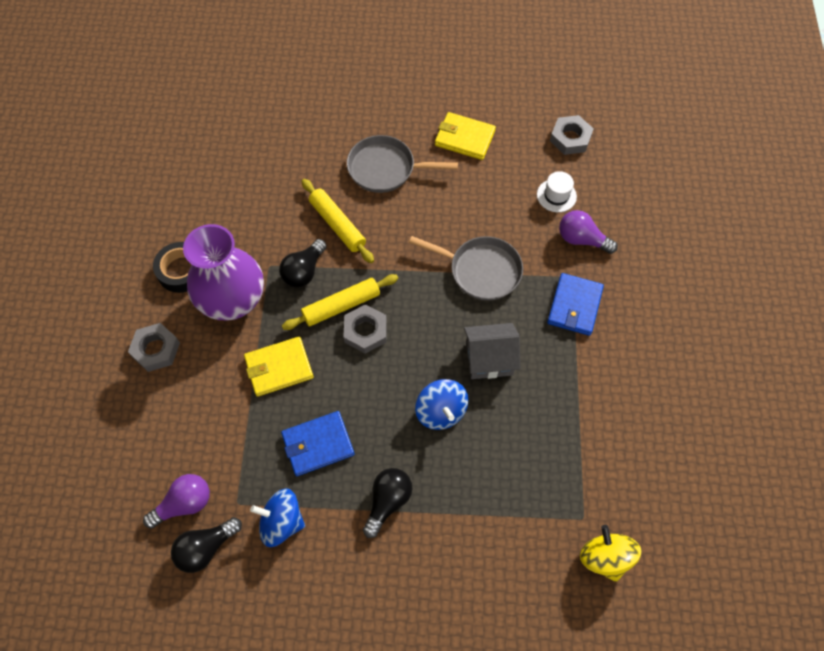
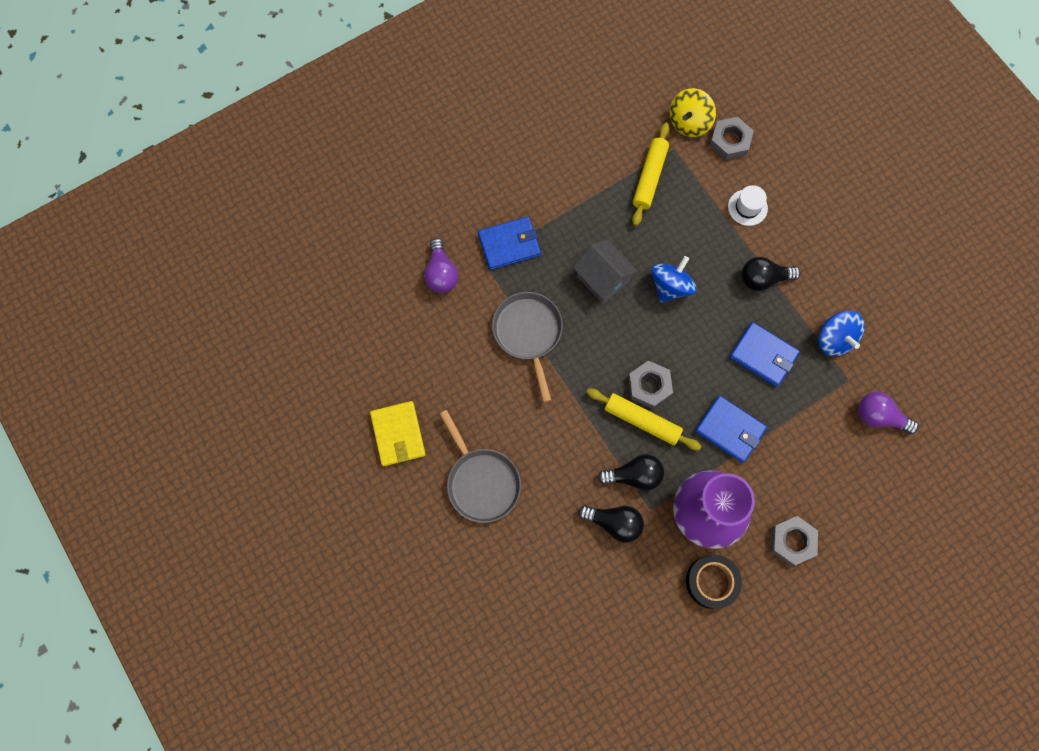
camera: 125 degrees left, 10 degrees up
(206, 548) = (892, 377): black light bulb -> black light bulb (614, 523)
(279, 368) = (730, 430): yellow wallet -> blue wallet
(337, 225) = (569, 481): yellow rolling pin -> yellow rolling pin (649, 177)
(556, 195) = (409, 318): white hat -> white hat (747, 207)
(570, 138) = (336, 342): grey nut -> grey nut (730, 141)

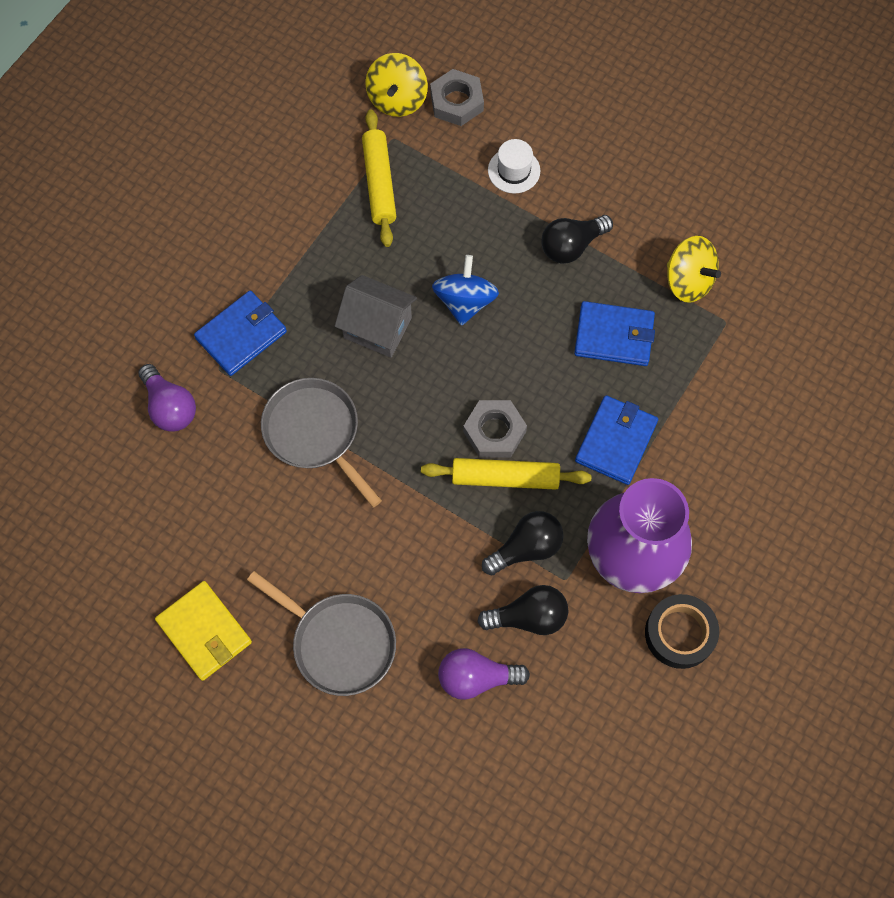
camera: 25 degrees left, 5 degrees down
(730, 430) = (616, 441): blue wallet -> blue wallet turned 75 degrees counterclockwise
(792, 541) = (751, 540): grey nut -> none
(834, 339) = (688, 281): blue spinning top -> yellow spinning top
(879, 416) = (782, 349): purple light bulb -> purple light bulb (476, 678)

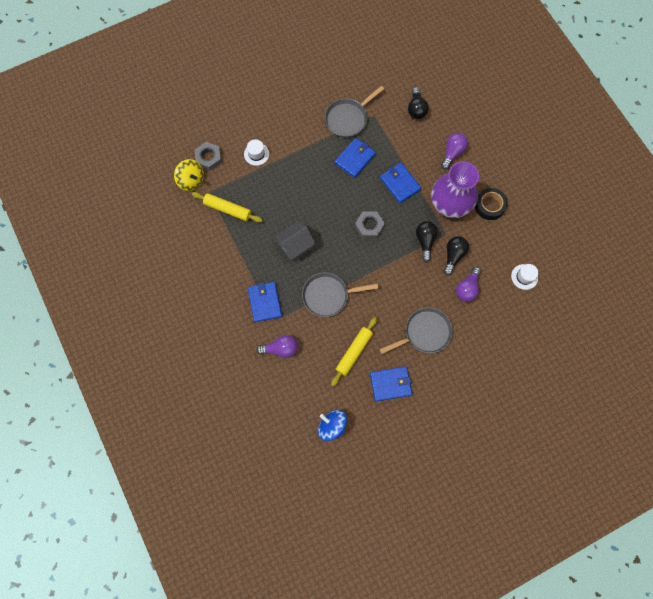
camera: 60 degrees left, 5 degrees up
(204, 632) = (390, 384): yellow wallet -> blue wallet
(465, 301) = (305, 206): blue spinning top -> blue spinning top (332, 426)
(505, 478) = (391, 233): yellow rolling pin -> yellow rolling pin (354, 352)
(569, 780) = (524, 277): none -> white hat
(571, 246) = (305, 152): black light bulb -> black light bulb (416, 109)
(688, 281) = (348, 118): yellow spinning top -> grey pan
(746, 504) = (452, 153): none -> purple light bulb

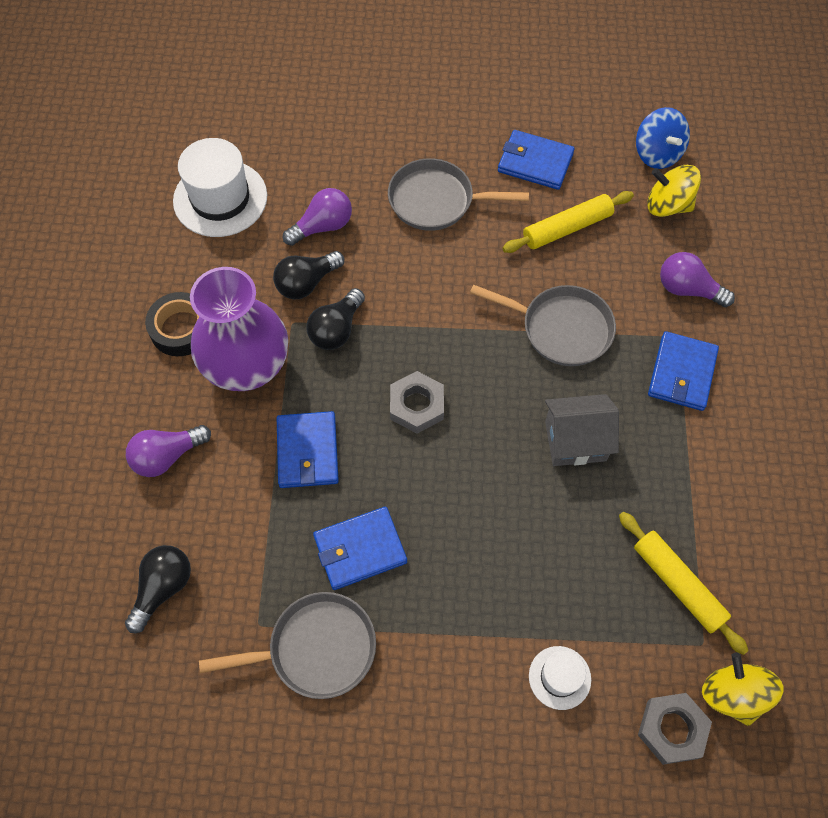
camera: 150 degrees left, 10 degrees down
(312, 394) = (667, 205): none -> yellow spinning top
(524, 277) = (220, 198): white hat -> white hat, size x1.90

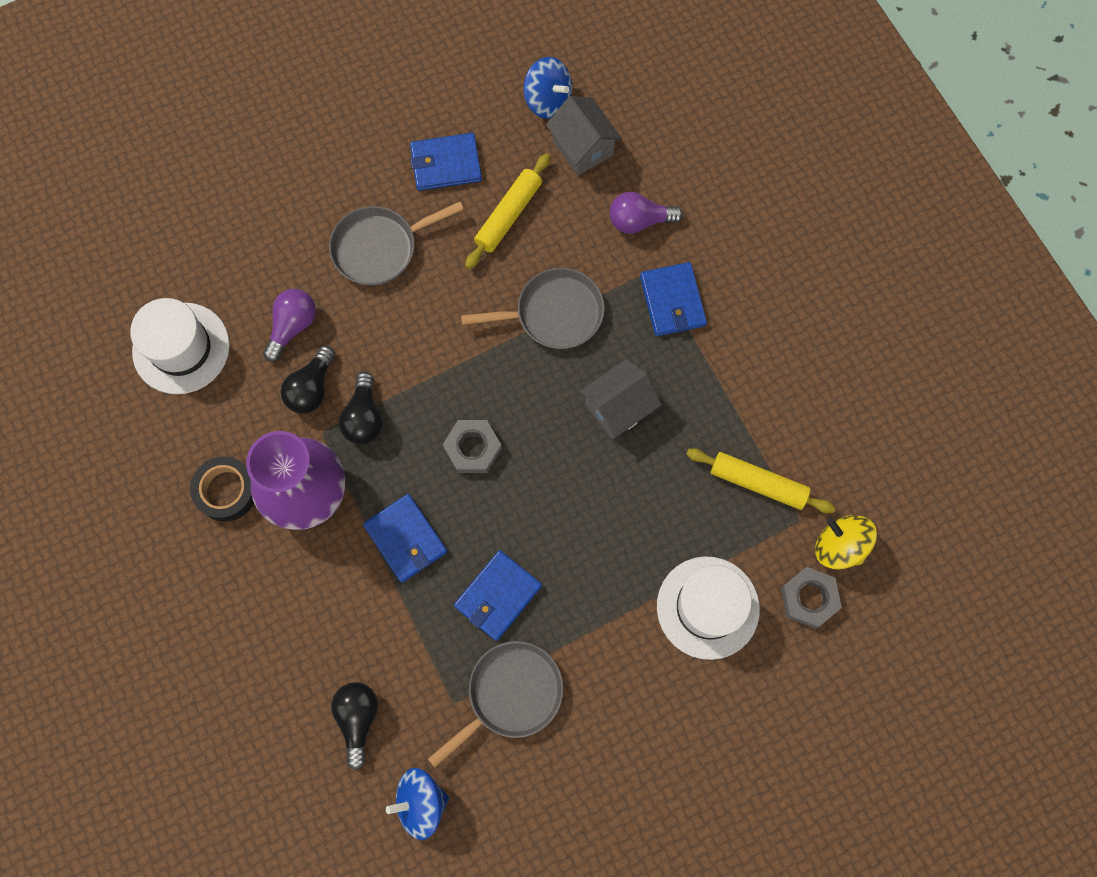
camera: 30 degrees left, 10 degrees up
(167, 456) = (289, 609): purple light bulb -> none
(169, 702) = (421, 802): none -> blue spinning top
(559, 677) = (707, 607): white hat -> white hat, size x1.90
(667, 205) = (582, 148): yellow spinning top -> grey house

